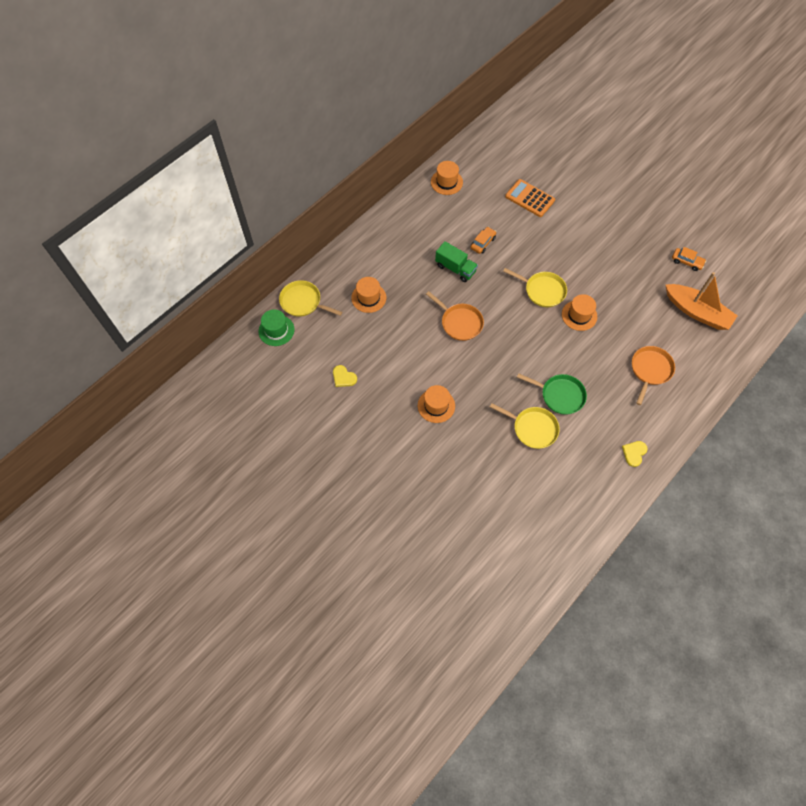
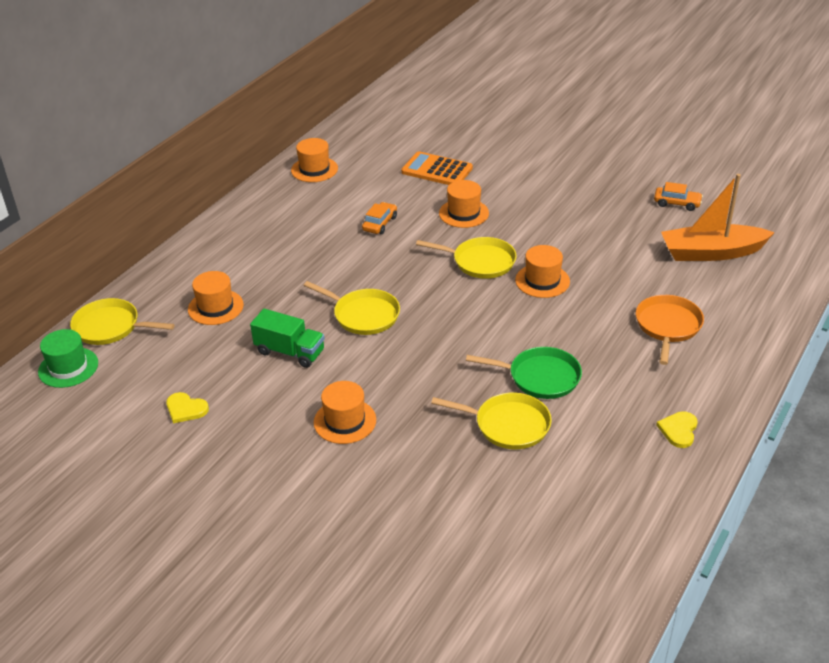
camera: 10 degrees left, 25 degrees down
(455, 268) = (344, 256): green truck -> green truck (290, 352)
(460, 323) = (363, 315): orange pan -> yellow pan
(540, 244) = (463, 213): none -> orange hat
(697, 312) = (711, 253): orange boat -> orange boat turned 150 degrees clockwise

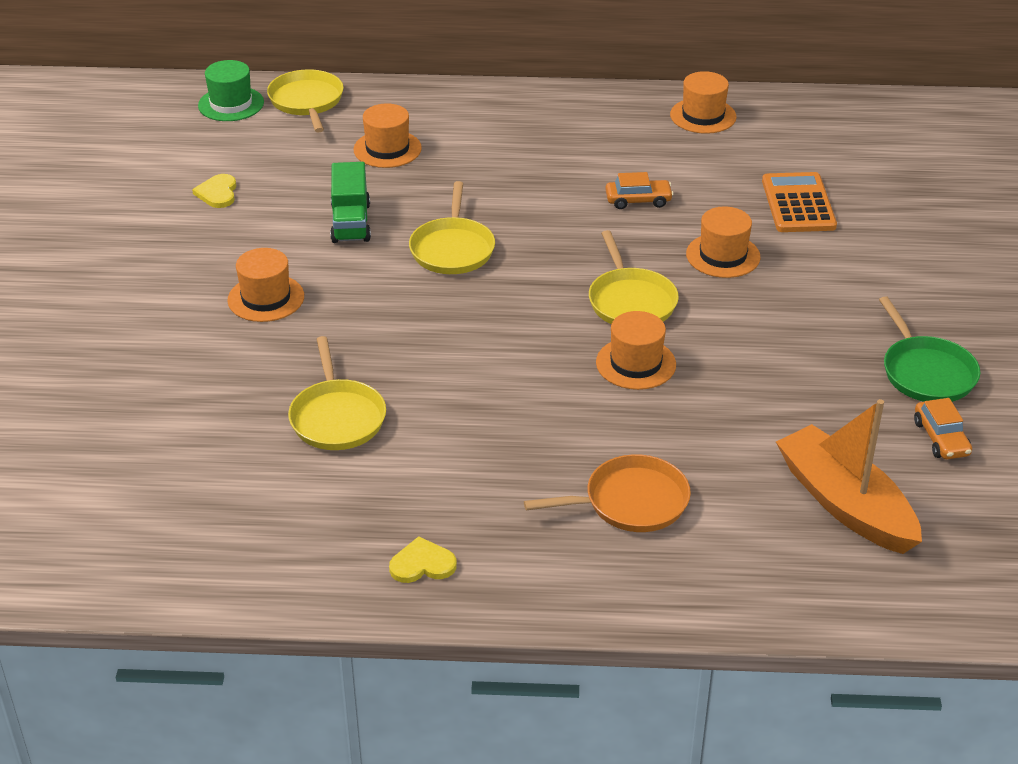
camera: 60 degrees right, 0 degrees up
(540, 377) = (441, 417): green pan -> green pan (926, 373)

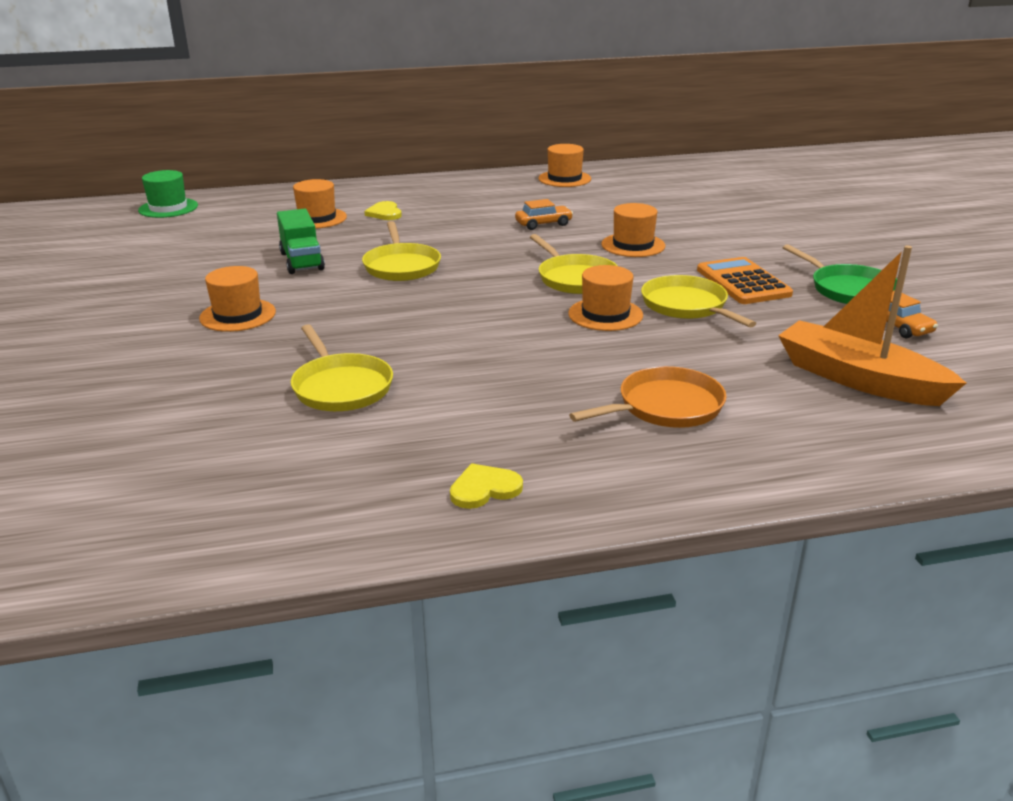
camera: 15 degrees left, 10 degrees down
(217, 193) = (170, 257): yellow heart -> yellow heart (385, 213)
(307, 101) = (236, 201): yellow pan -> yellow pan (686, 306)
(798, 204) = (670, 213): orange calculator -> orange calculator (743, 282)

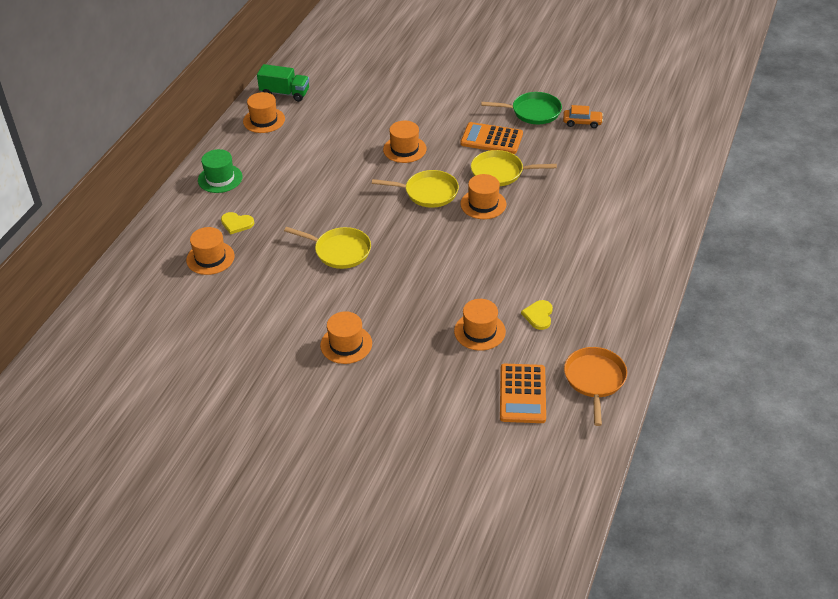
camera: 55 degrees left, 15 degrees up
(168, 208) = (96, 326): green hat -> green hat (220, 178)
(231, 459) = (522, 394): none -> orange calculator
(302, 261) = (285, 290): green truck -> green truck (285, 93)
(341, 387) = (479, 331): yellow pan -> orange hat
(484, 489) = (614, 319): yellow heart -> yellow heart (538, 315)
(543, 224) = (334, 166): orange car -> none
(665, 407) = (592, 233): orange pan -> orange pan (594, 379)
(858, 379) = (617, 164): orange boat -> none

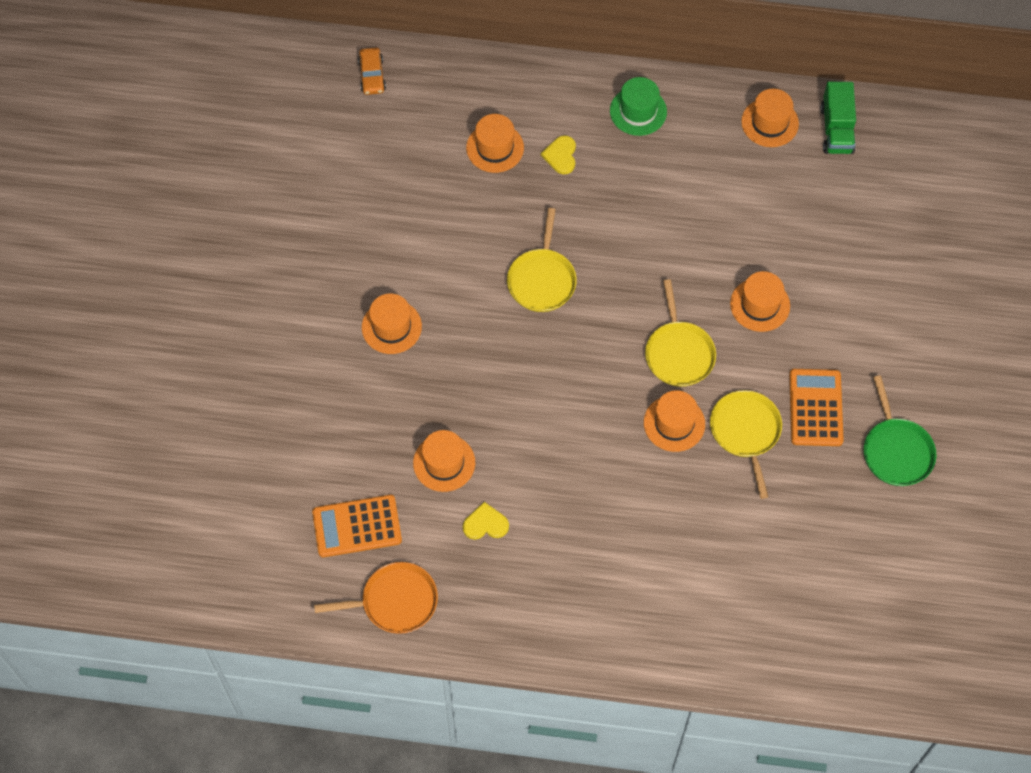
camera: 75 degrees right, 20 degrees up
(582, 122) = (892, 521): orange car -> orange car (372, 76)

